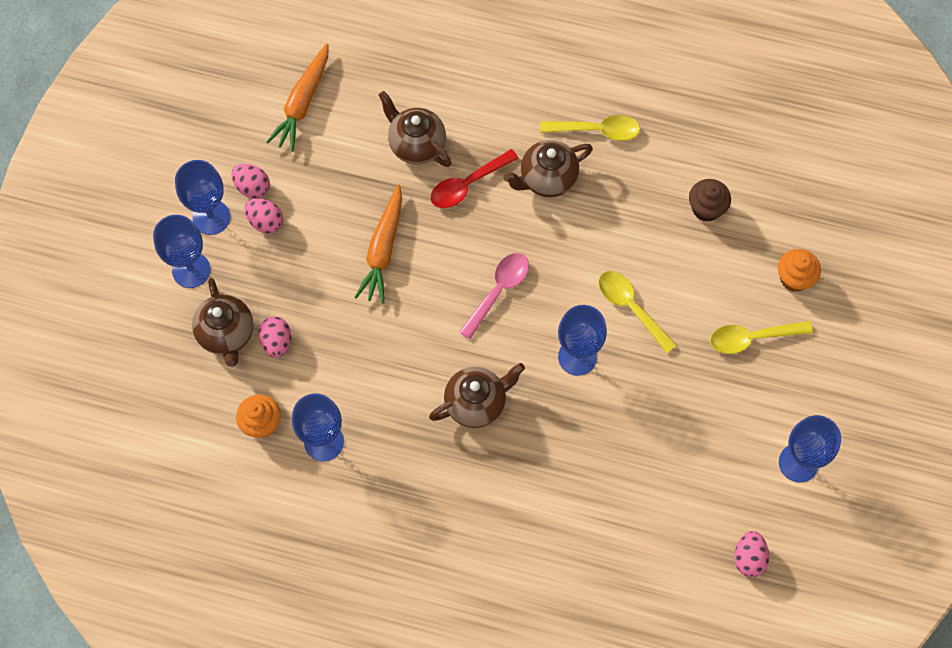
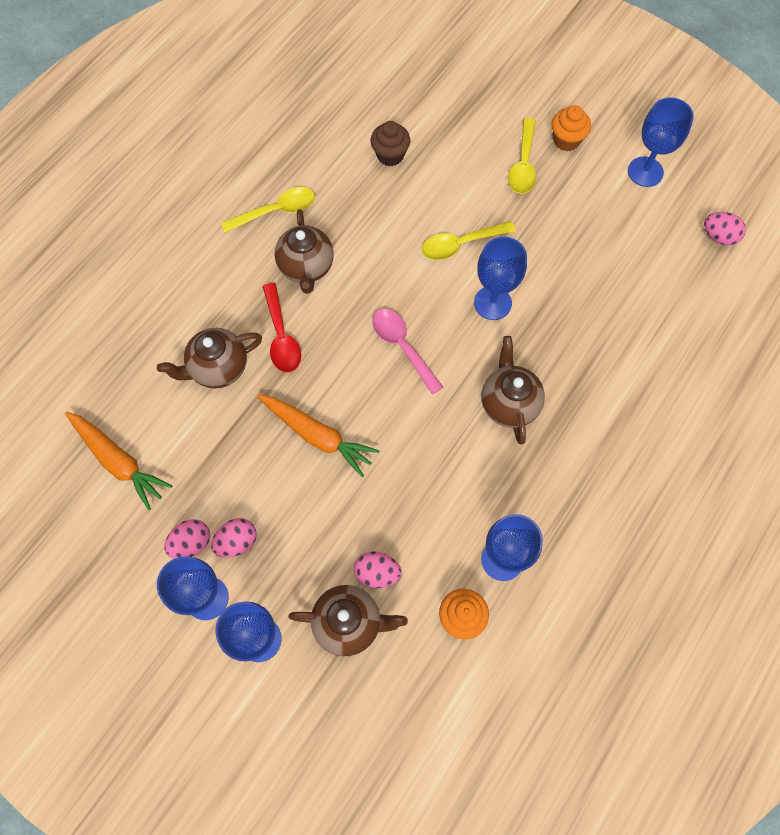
camera: 70 degrees left, 0 degrees up
(597, 130) = (276, 211): yellow spoon -> yellow spoon turned 45 degrees clockwise
(794, 278) = (480, 116): orange cupcake -> orange cupcake (566, 140)

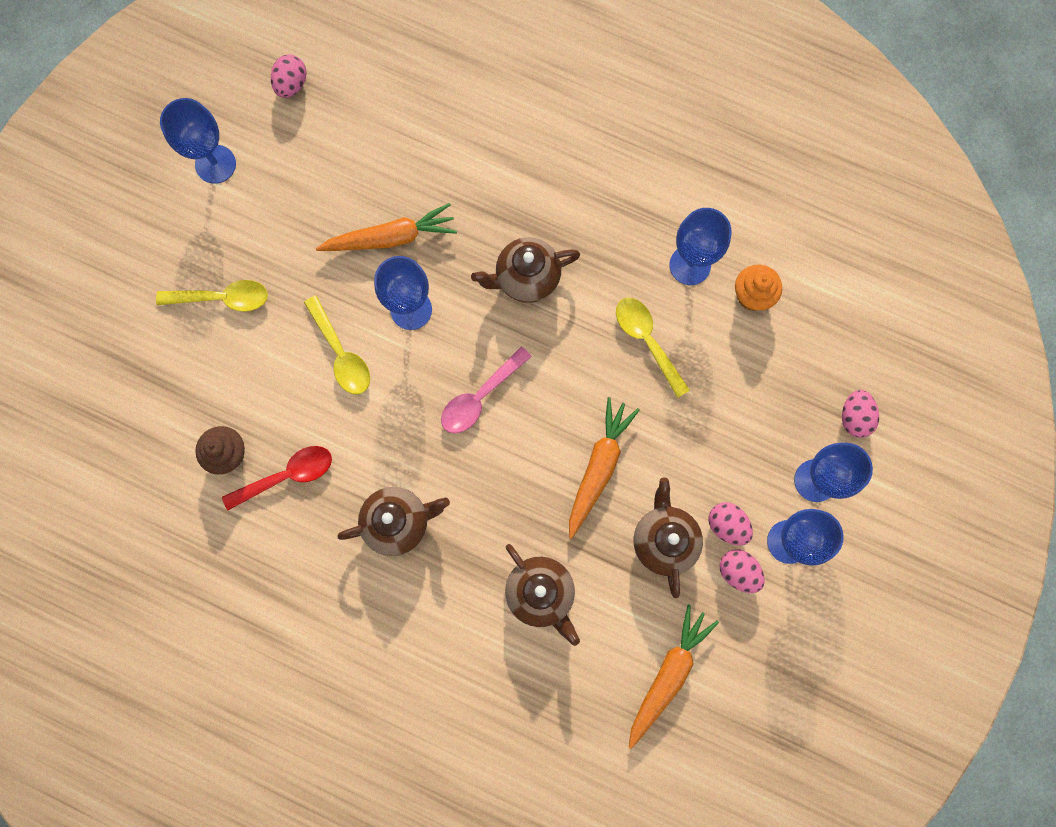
camera: 100 degrees left, 10 degrees up
(276, 211) = (326, 574): yellow spoon -> yellow spoon (647, 341)
(281, 336) = (490, 531): red spoon -> red spoon (287, 475)
(348, 623) = (781, 398): brown teapot -> brown teapot (664, 540)
(377, 573) = (728, 380): pink egg -> pink egg (854, 417)
(562, 296) = (391, 237): none -> orange carrot
(566, 140) = (181, 253): orange cupcake -> none

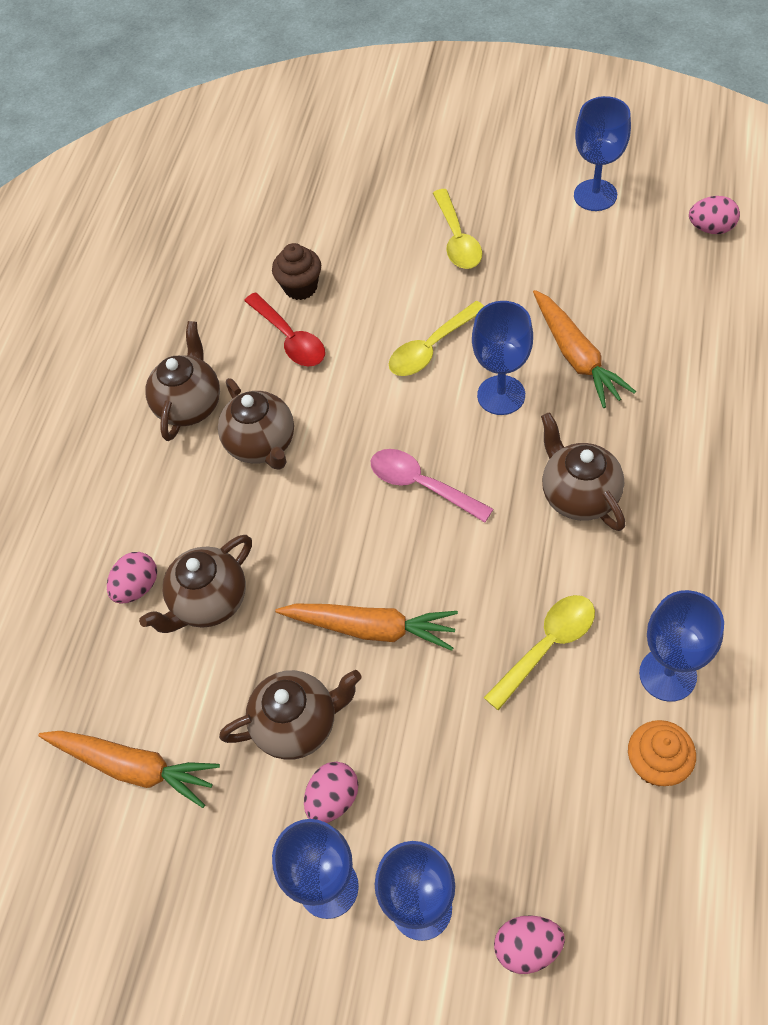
camera: 85 degrees right, 20 degrees down
(333, 581) = (190, 405): none -> brown teapot
(738, 571) = (275, 826): pink egg -> pink egg (137, 587)

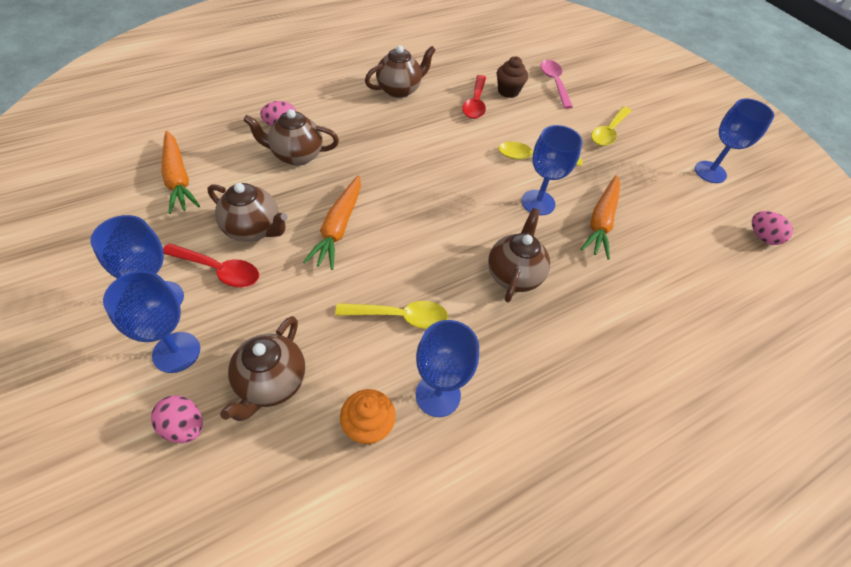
camera: 35 degrees right, 5 degrees down
(262, 445) = (405, 126): brown teapot -> brown teapot (271, 383)
(333, 799) = (219, 270): pink egg -> red spoon
(371, 628) = (338, 228): orange carrot -> orange carrot turned 45 degrees clockwise
(421, 485) = (446, 200): pink spoon -> pink spoon (554, 83)

